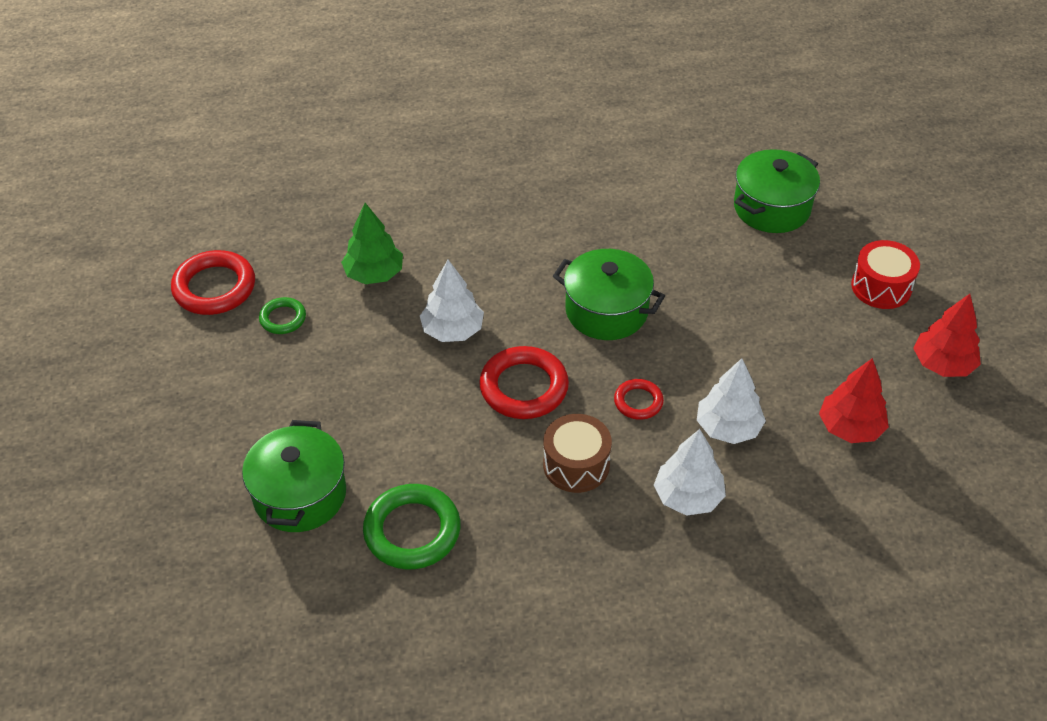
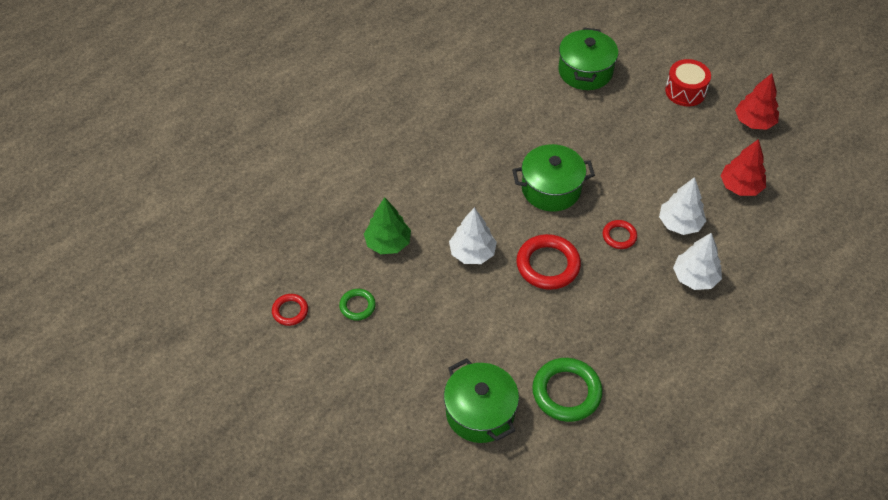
camera: 35 degrees left, 5 degrees up
(214, 287) = (290, 311): red ring -> red ring, size x0.55
(576, 465) = (620, 295): brown drum -> none

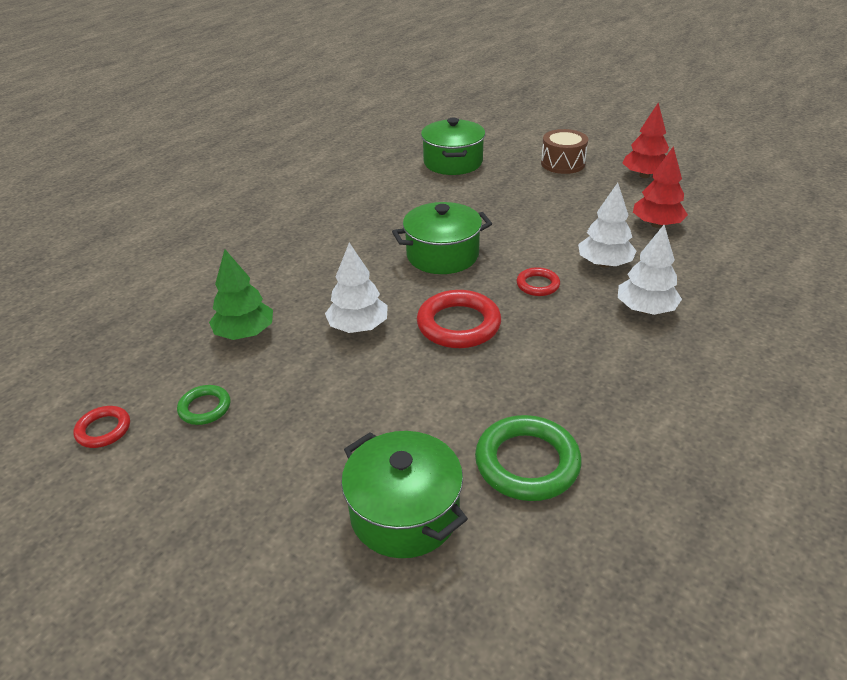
camera: 10 degrees left, 15 degrees down
(685, 91) = (562, 163): red drum -> brown drum

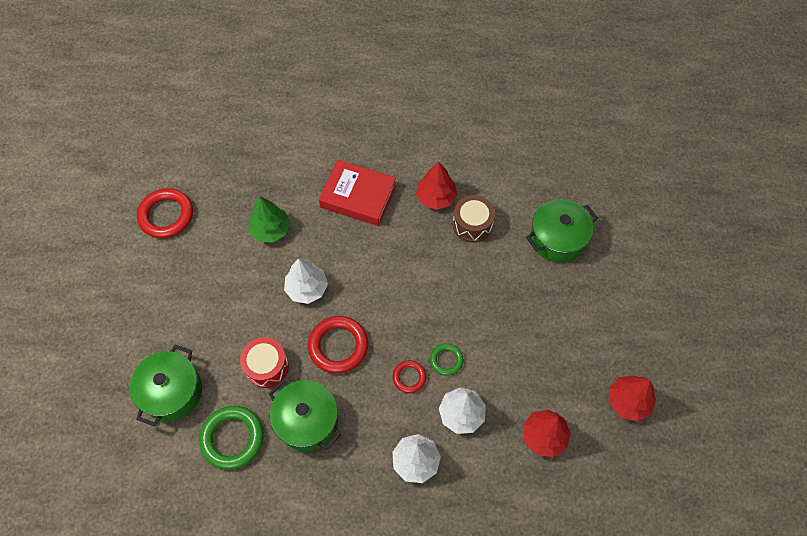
camera: 60 degrees right, 25 degrees up
(103, 430) = (166, 215): red ring -> red ring, size x1.82
(205, 408) = (202, 251): green ring -> green ring (446, 360)
(279, 255) = (358, 197): none -> red book
(338, 209) = (436, 197): none -> red tree
(440, 394) = (267, 366): none -> red drum
(442, 255) = (413, 298): green pot -> green pot (307, 420)
(562, 163) = (609, 325): brown drum -> brown drum (472, 224)

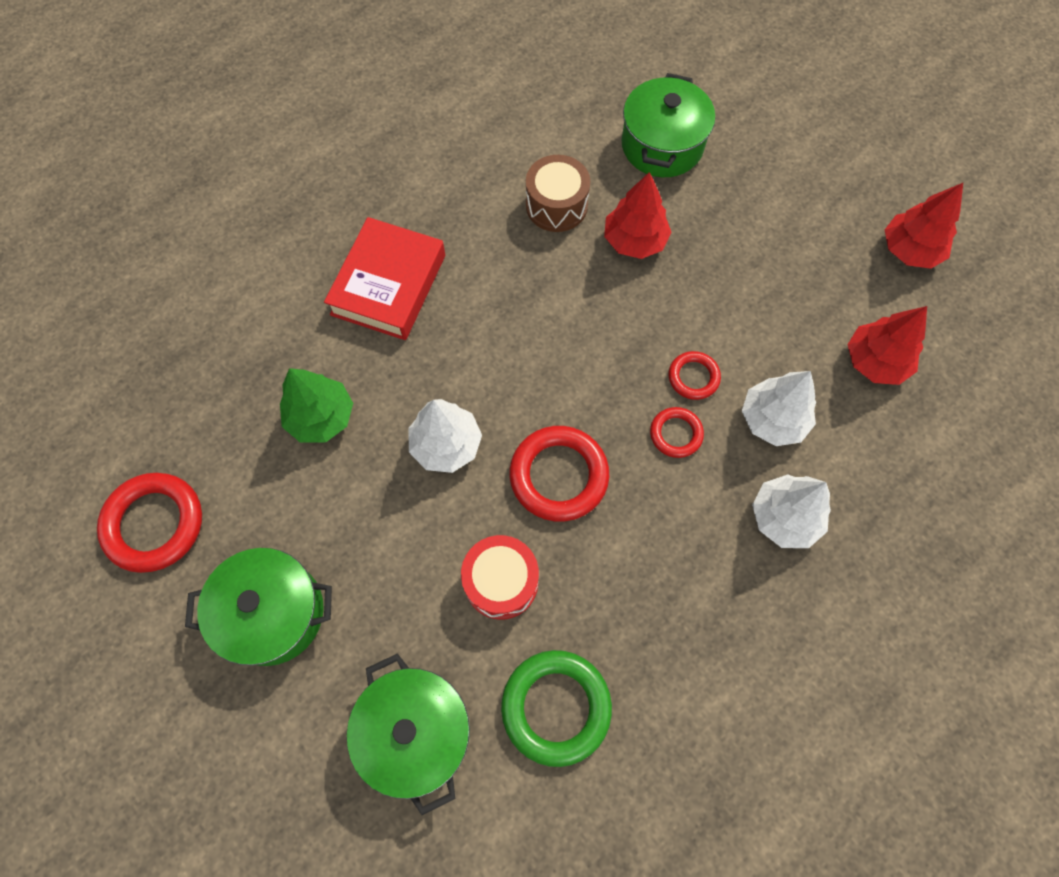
camera: 45 degrees left, 5 degrees up
(307, 420) = (619, 595): green pot -> green pot (273, 613)
(358, 197) = (389, 285): red book -> red book turned 45 degrees counterclockwise
(436, 197) = (482, 209): red tree -> red tree (634, 240)
(446, 360) = (693, 377): green ring -> red ring

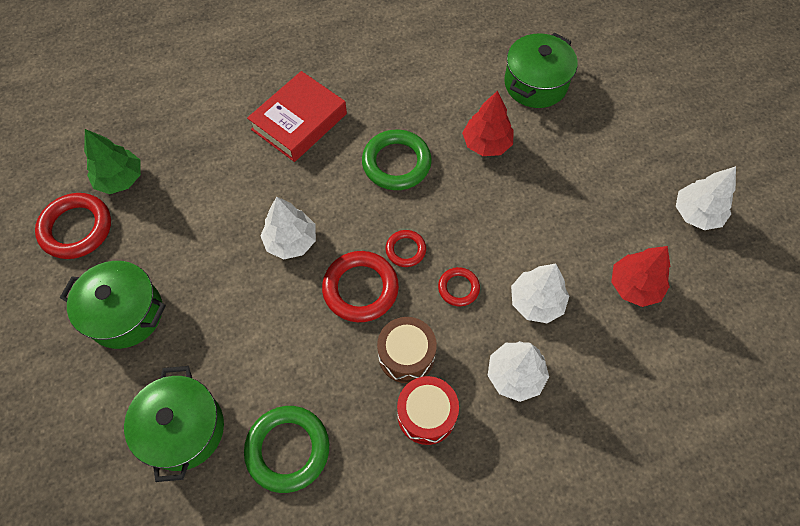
camera: 20 degrees right, 5 degrees down
(321, 417) = (215, 195): green tree -> green tree (120, 179)
(501, 582) = (288, 348): red drum -> red drum (426, 414)
(535, 300) = (396, 163): none -> green ring
(556, 205) = (440, 103): brown drum -> brown drum (406, 355)
(693, 377) = (489, 252): red ring -> red ring (405, 250)
(910, 250) = (696, 213): red tree -> white tree

